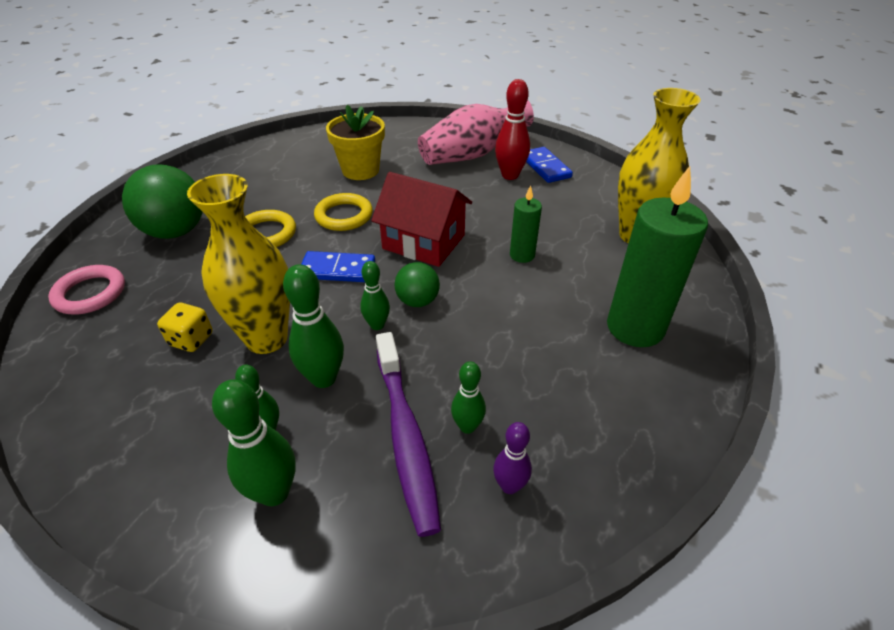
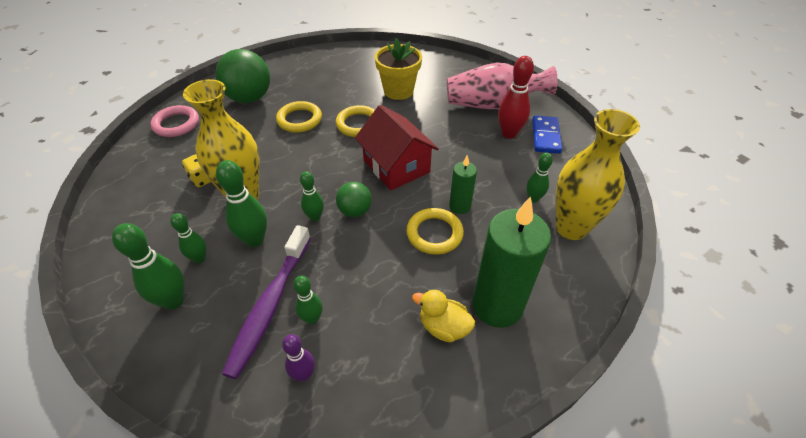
camera: 30 degrees right, 5 degrees up
(337, 270) = (322, 165): blue domino -> none
(520, 289) = (434, 233): none -> yellow ring
(582, 223) = (533, 198): none -> green bowling pin
(605, 369) = (443, 327): none -> yellow duck

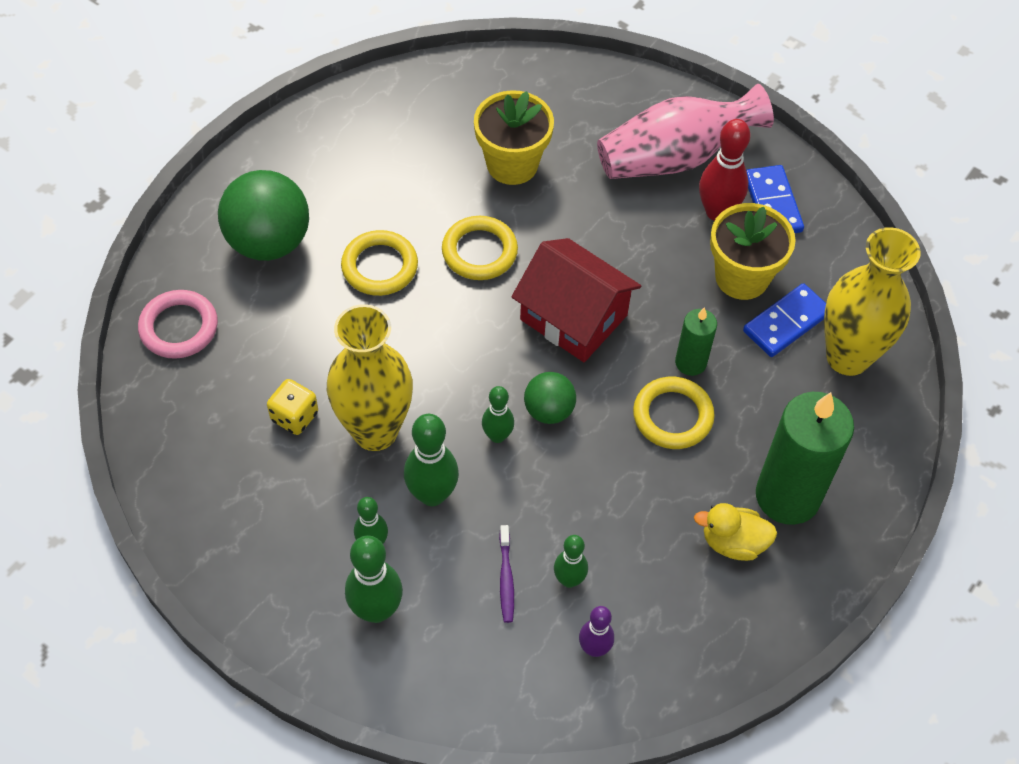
camera: 20 degrees left, 10 degrees up
(270, 305) = (506, 579): purple toothbrush -> purple toothbrush, size x0.45
(512, 168) = (742, 277): none -> yellow flower pot
(533, 198) = (786, 322): green bowling pin -> blue domino

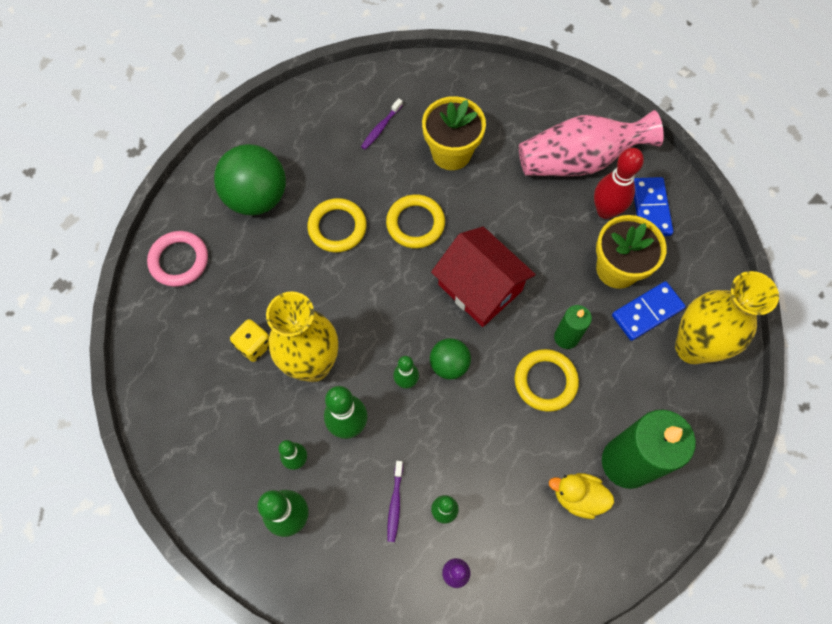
camera: 10 degrees right, 10 degrees up
(417, 144) = (381, 128): none -> purple toothbrush

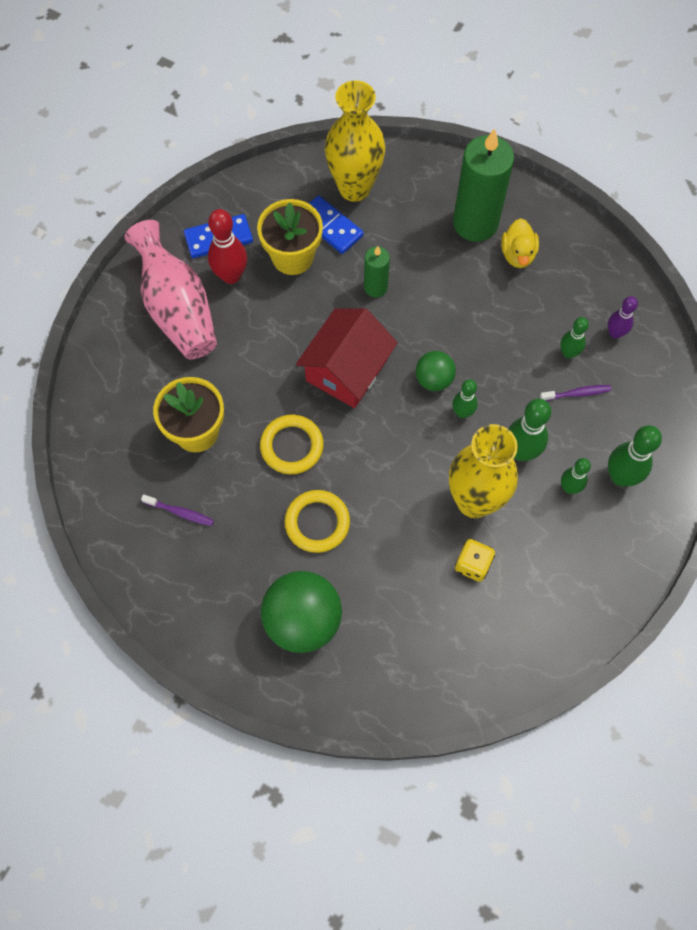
camera: 105 degrees left, 0 degrees up
(179, 260) = (403, 678): pink ring -> none
(545, 381) = (424, 296): yellow ring -> none

